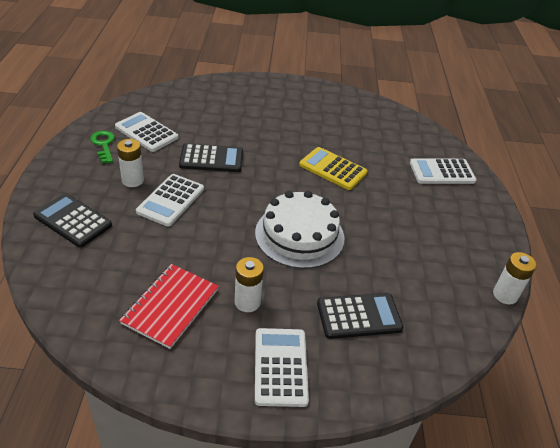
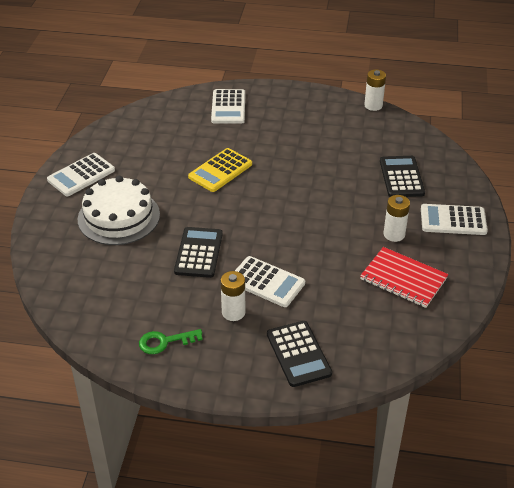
camera: 80 degrees left, 0 degrees up
(73, 220) = (298, 354): black calculator -> black calculator turned 60 degrees counterclockwise
(146, 132) = (143, 306): white calculator -> white calculator (81, 175)
(299, 235) = (314, 200): white cake -> white cake (119, 217)

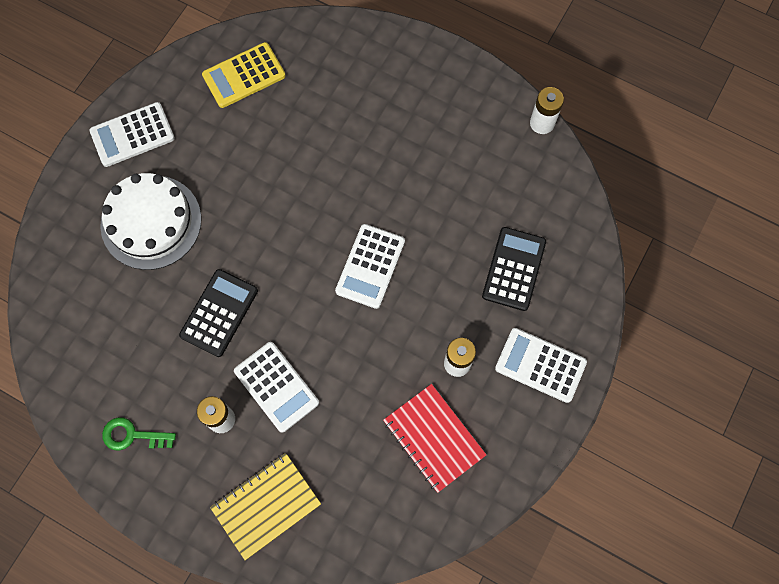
camera: 20 degrees right, 30 degrees up
(220, 170) = (298, 182): yellow calculator -> yellow calculator (244, 75)
(228, 107) = (354, 66): white calculator -> white calculator (370, 266)
(298, 354) = (266, 506): black calculator -> yellow notebook

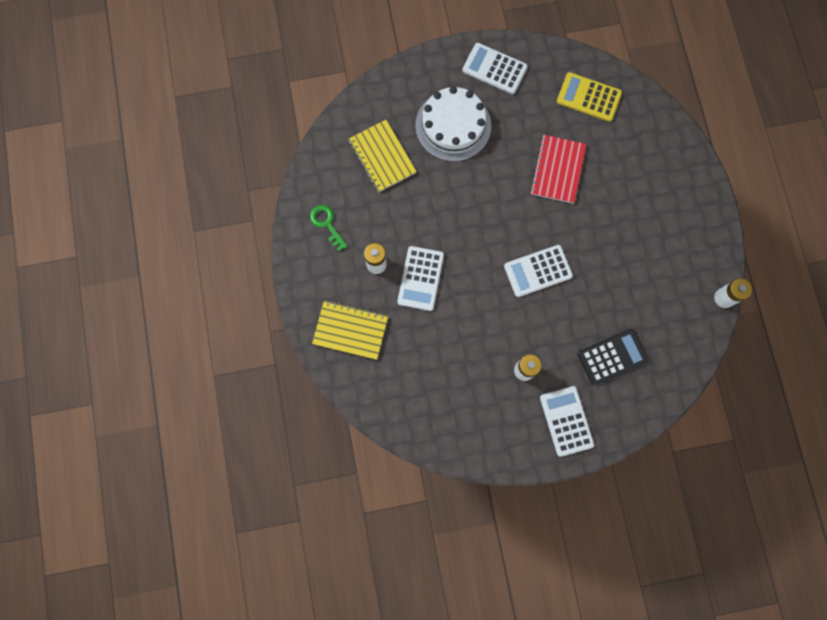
camera: 50 degrees right, 5 degrees up
(116, 318) = (382, 157): none -> yellow notebook
(219, 313) = (434, 210): black calculator -> none
(434, 438) = (468, 393): red notebook -> red notebook (557, 170)

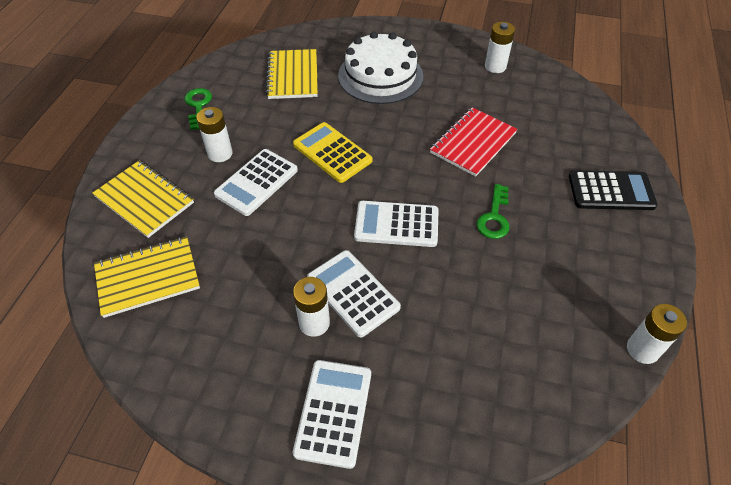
camera: 25 degrees right, 25 degrees down
(398, 388) = (148, 278): none -> yellow notebook
(494, 69) = (449, 50): white calculator -> white calculator (353, 293)
(540, 74) = (495, 66): none -> white battery
(588, 97) = (540, 97): yellow calculator -> yellow calculator (332, 153)
(600, 235) = (494, 217): none -> green key
(612, 357) = (444, 357): black calculator -> black calculator (611, 191)

